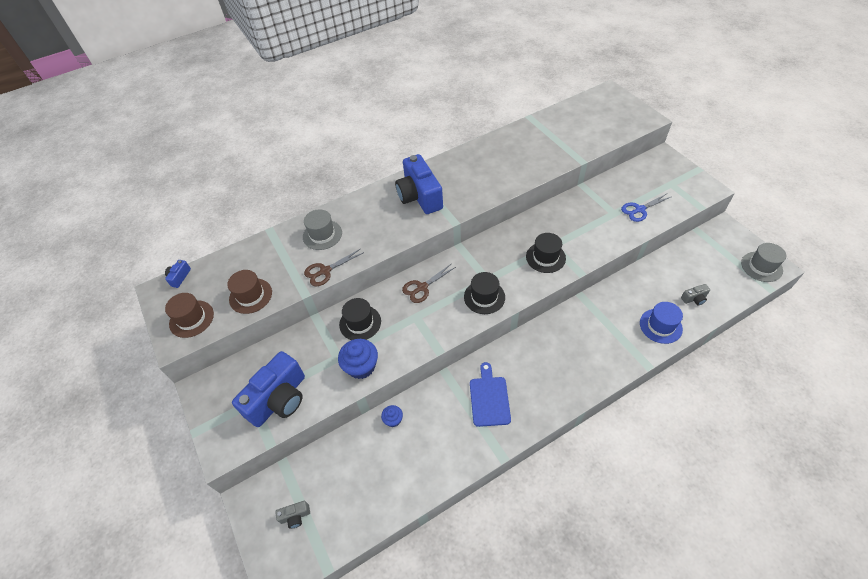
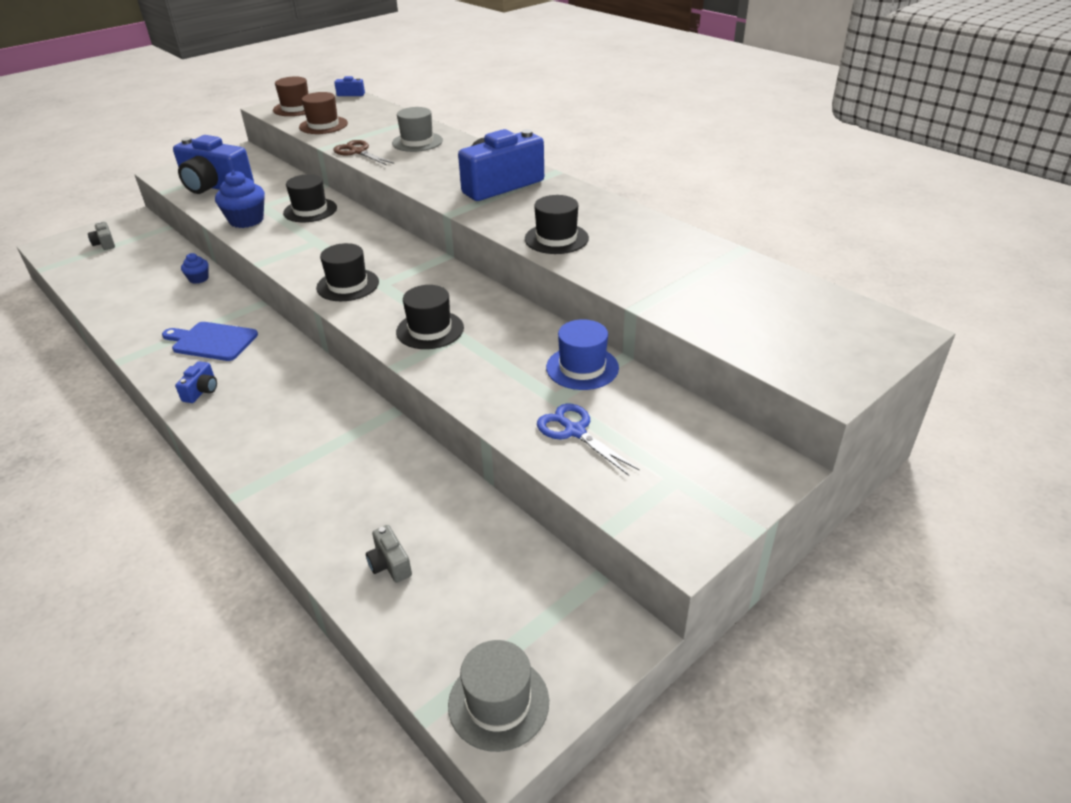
camera: 75 degrees right, 15 degrees down
(422, 287) = (365, 240): brown scissors -> none
(489, 398) = (212, 341): blue cutting board -> blue cutting board turned 150 degrees counterclockwise
(502, 179) = (556, 238): none -> black hat
(549, 397) = (201, 391): none -> blue camera
(660, 326) = (323, 512): blue hat -> blue hat (582, 367)

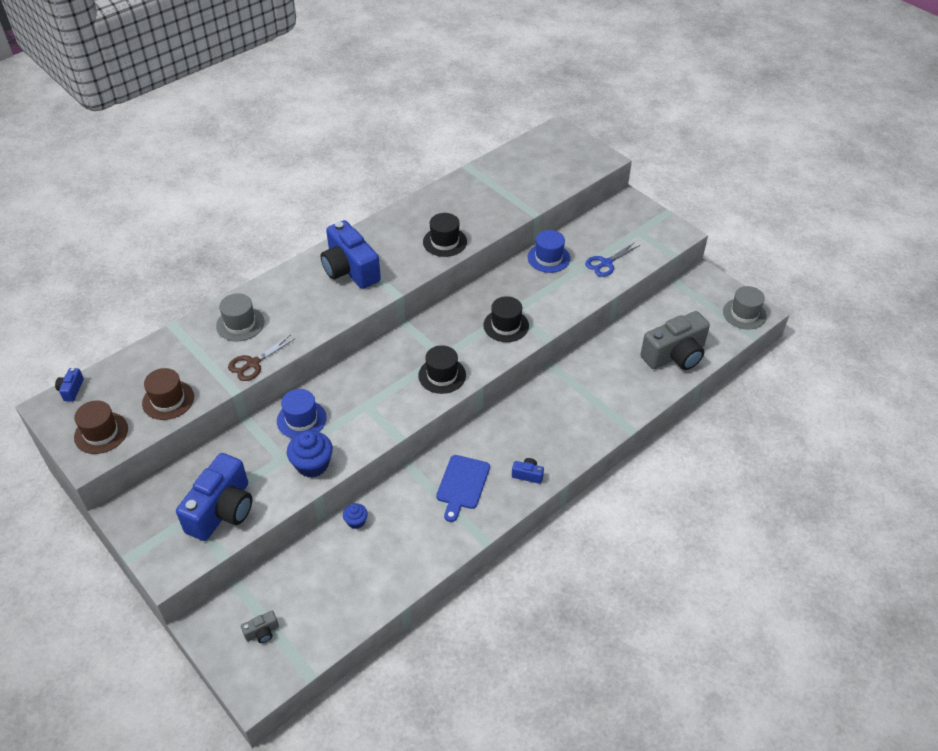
camera: 90 degrees left, 10 degrees up
(310, 210) = (301, 419): black hat -> blue hat
(390, 564) = (675, 355): grey camera -> grey camera, size x2.38

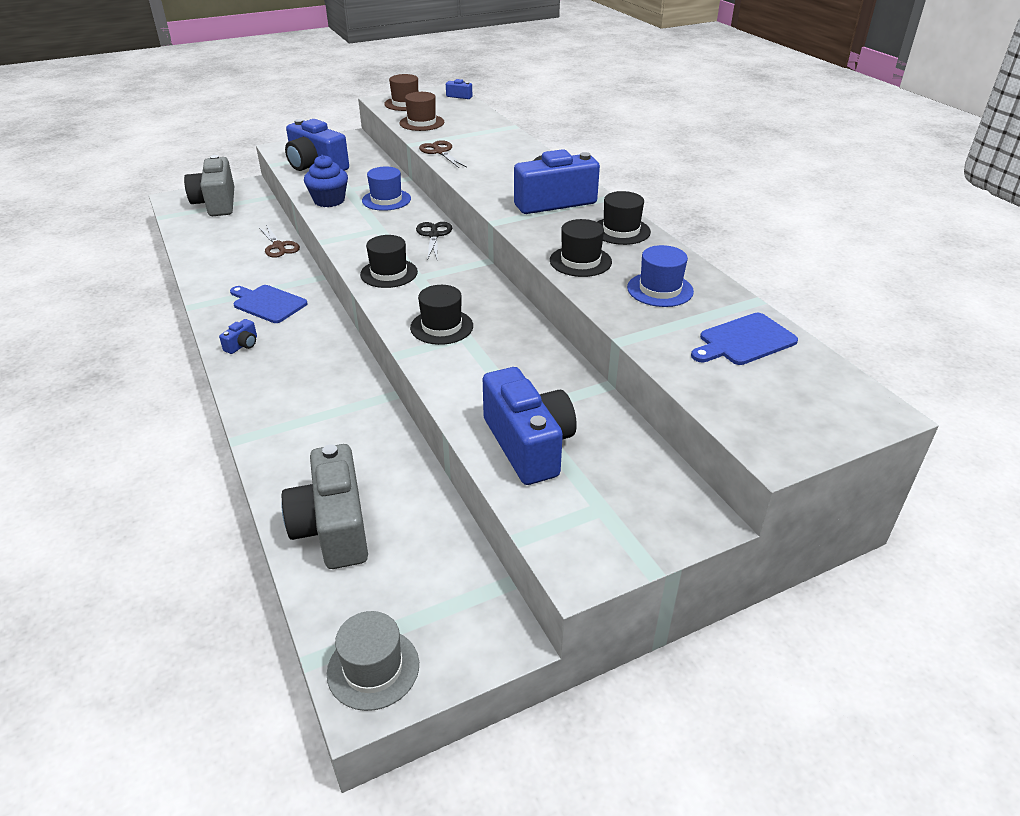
camera: 105 degrees right, 10 degrees down
(240, 324) = (497, 150): grey hat -> none
(262, 632) = (216, 203): grey camera -> grey camera, size x2.38
(356, 521) = (279, 246): blue cupcake -> brown scissors
(368, 365) = (434, 235): none -> black scissors
(391, 228) = (621, 231): none -> black hat
(514, 170) = (744, 341): none -> blue cutting board
(548, 258) = (562, 387): blue hat -> blue hat (660, 289)
(606, 263) = (528, 445): blue scissors -> blue camera

